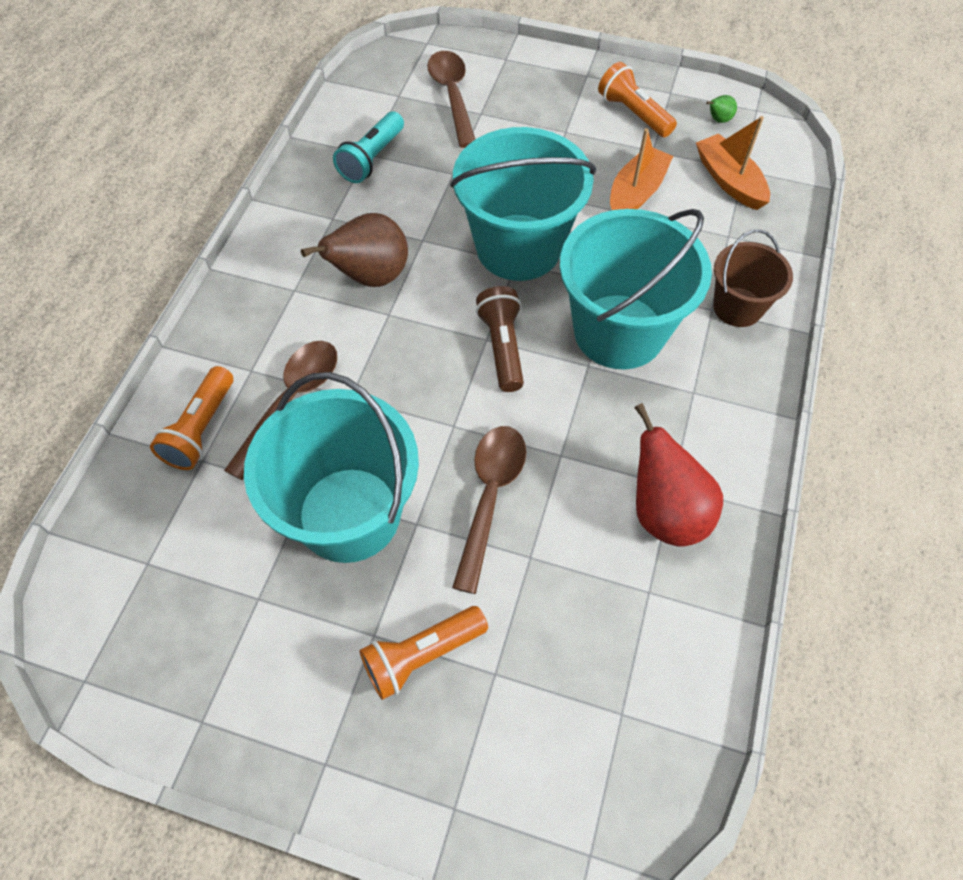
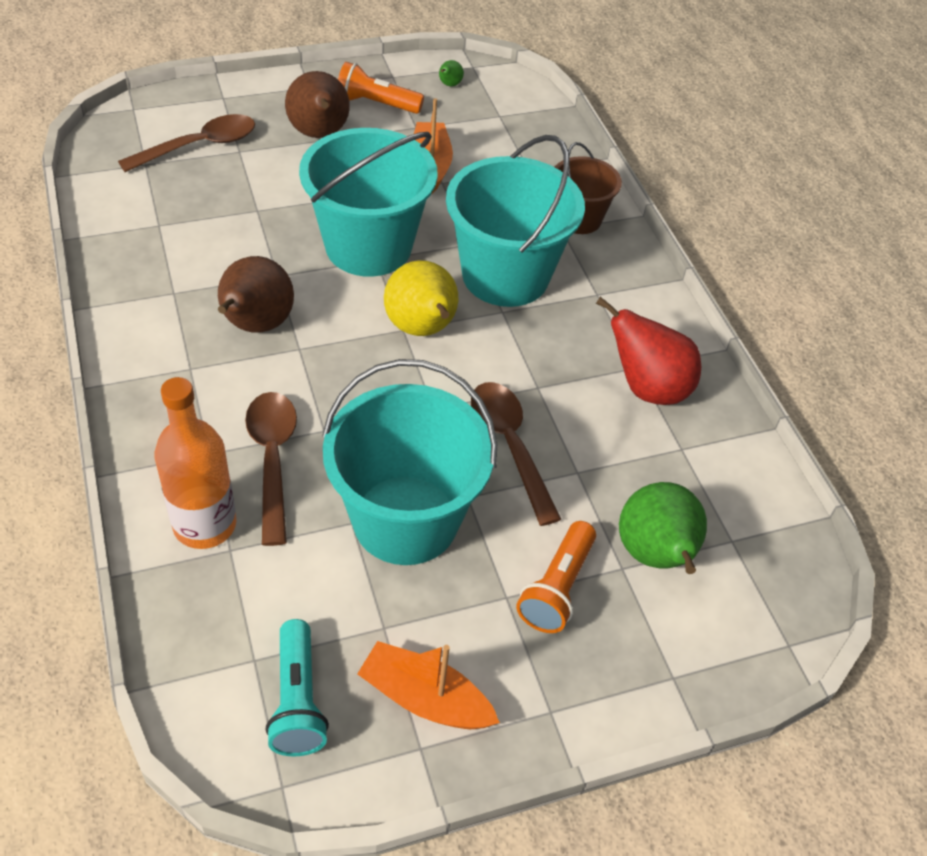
camera: 40 degrees left, 10 degrees down
(201, 429) = (205, 525): orange flashlight -> orange bottle
(371, 159) = (167, 227): turquoise flashlight -> turquoise flashlight (297, 700)
(452, 96) = (199, 146): brown spoon -> brown spoon turned 105 degrees clockwise
(502, 347) = (422, 329): brown flashlight -> yellow pear
(535, 681) = (655, 556): none -> green pear
(560, 124) = (319, 134): none -> brown pear
(729, 181) = (496, 128): orange boat -> orange boat (425, 699)

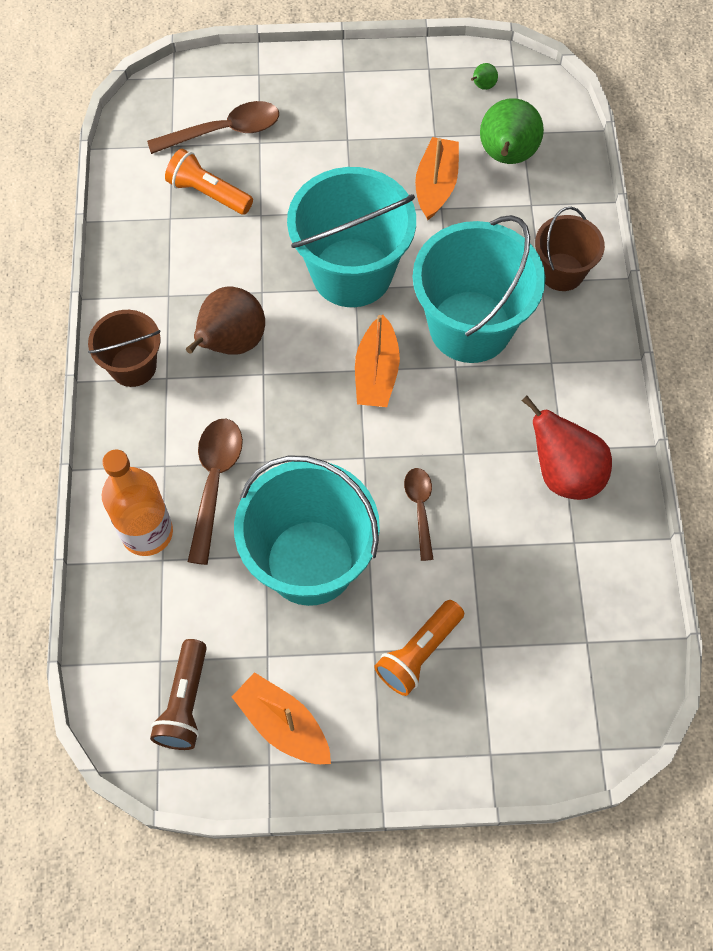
camera: 20 degrees right, 15 degrees up
(148, 363) = (133, 366): none -> brown bucket
(297, 700) = (185, 703): turquoise flashlight -> brown flashlight
(319, 134) = (339, 132): brown pear -> none
(376, 104) = (403, 101): orange flashlight -> orange flashlight (208, 193)
(422, 329) = (376, 373): yellow pear -> orange boat
(509, 445) = (420, 508): brown spoon -> brown spoon, size x0.62
(655, 556) = (513, 642): green pear -> green pear (506, 156)

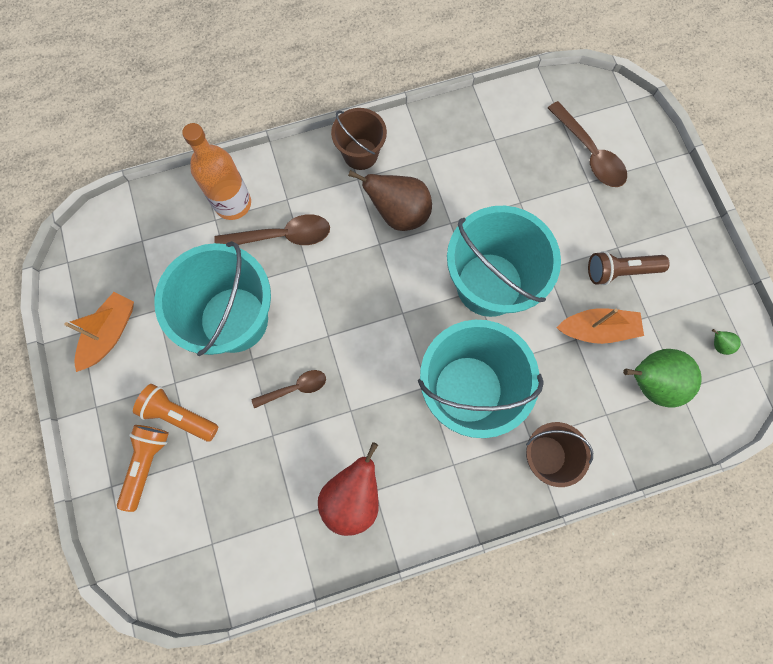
camera: 75 degrees right, 10 degrees up
(185, 703) = (115, 265): brown flashlight -> brown flashlight (620, 271)
(208, 193) = (527, 159): orange flashlight -> orange flashlight (147, 463)
(376, 373) = (403, 326): orange boat -> none

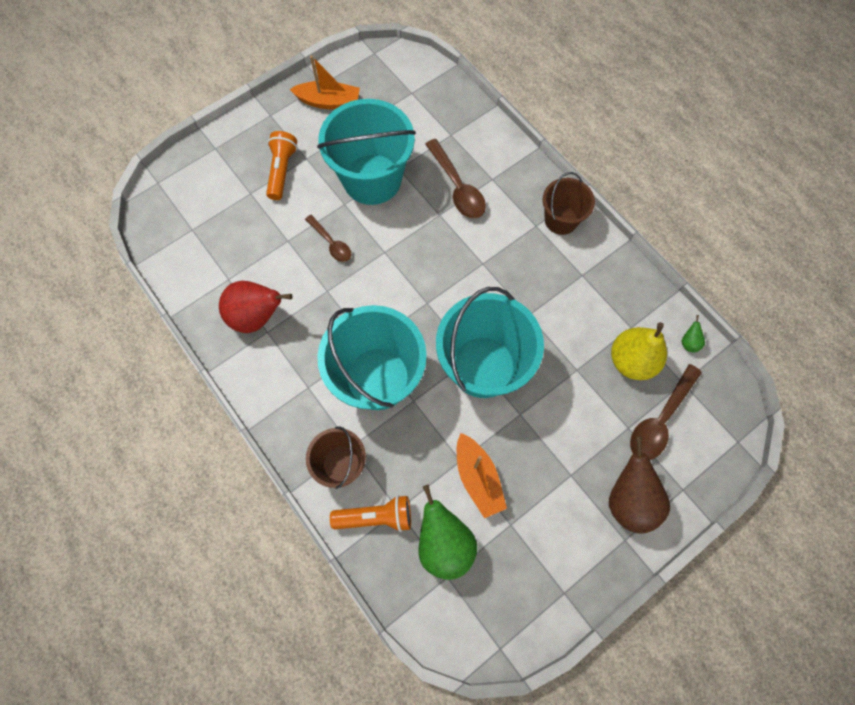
camera: 70 degrees right, 5 degrees down
(147, 463) = (238, 164): orange flashlight -> orange flashlight (376, 517)
(233, 203) = (470, 142): orange bottle -> none
(399, 214) = (518, 269): brown pear -> brown pear (629, 499)
(527, 153) = (631, 361): none -> yellow pear
(620, 271) = (546, 484): brown flashlight -> none
(718, 344) = (509, 605): green pear -> green pear (688, 343)

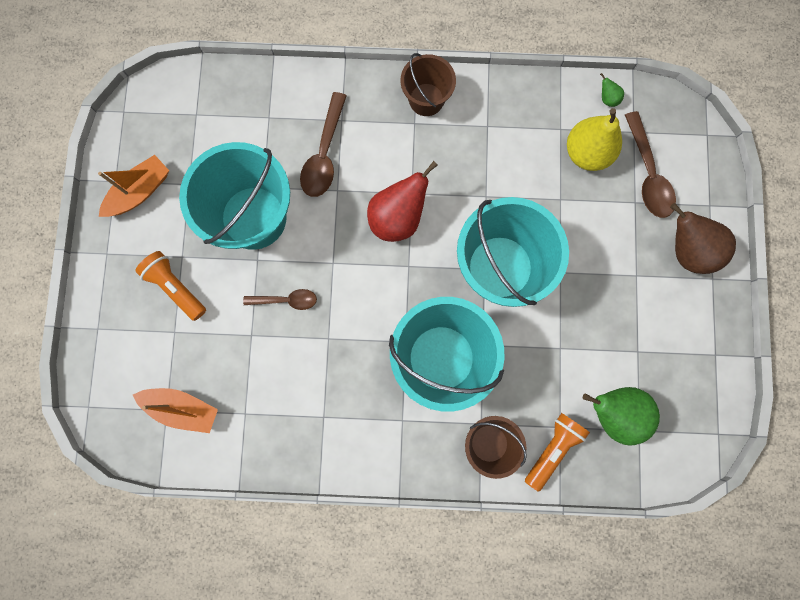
camera: 50 degrees left, 10 degrees up
(257, 316) = (302, 415): red pear -> red pear (398, 218)
(457, 187) = (324, 154): brown spoon -> brown spoon turned 90 degrees clockwise
(478, 478) = (584, 346): orange boat -> orange boat (182, 408)

